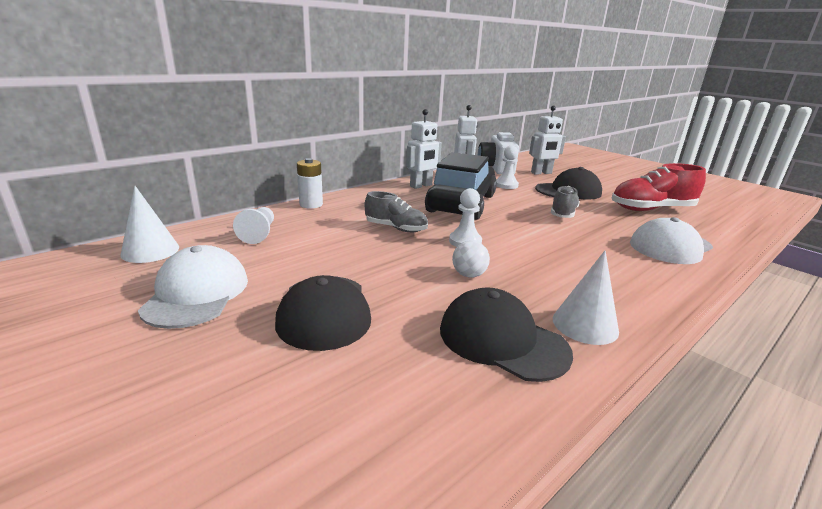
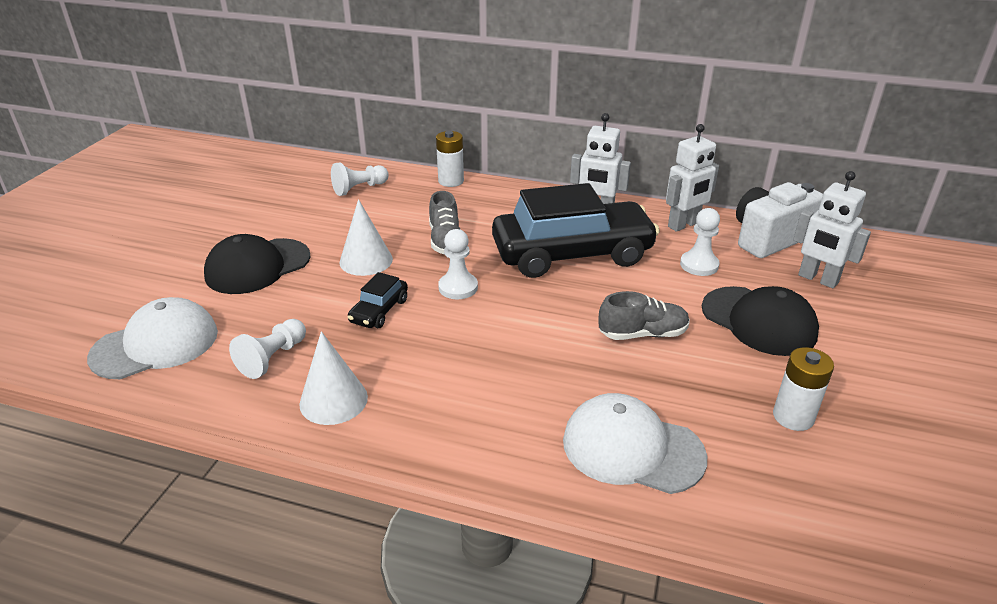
camera: 60 degrees right, 10 degrees up
(150, 250) = (289, 168): white cone -> white cone (366, 260)
(197, 293) = (245, 212): white cap -> white cap (155, 344)
(469, 275) = (379, 311): white ball -> black car
(502, 340) = (273, 358): black cap -> white pawn
(651, 209) = (793, 417): red shoe -> white battery

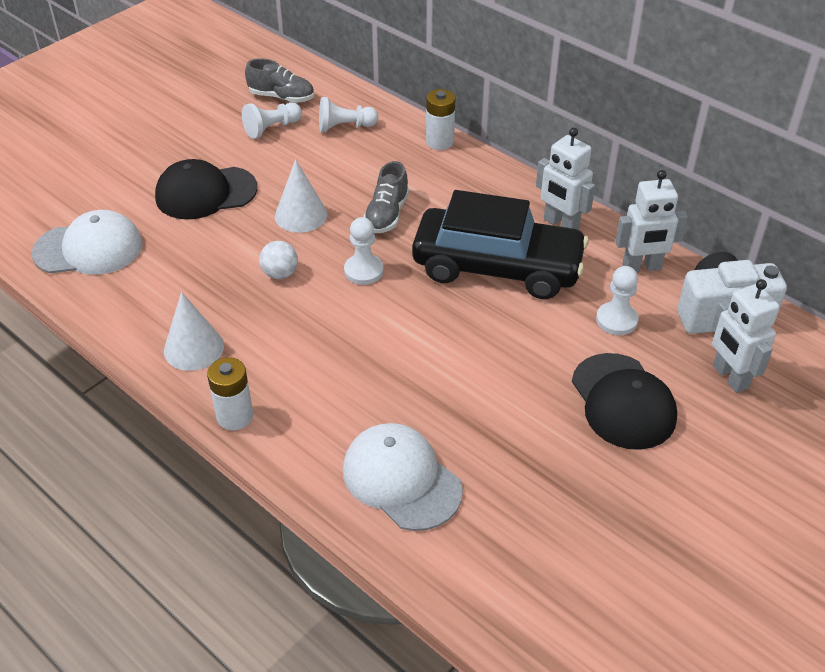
camera: 25 degrees right, 10 degrees up
(273, 358) = (169, 292): white pawn -> white pawn (272, 128)
(379, 311) = (280, 274): black car -> white ball
(642, 334) = (497, 376): grey shoe -> grey shoe (281, 97)
(793, 417) = (568, 505): white battery -> white battery (235, 416)

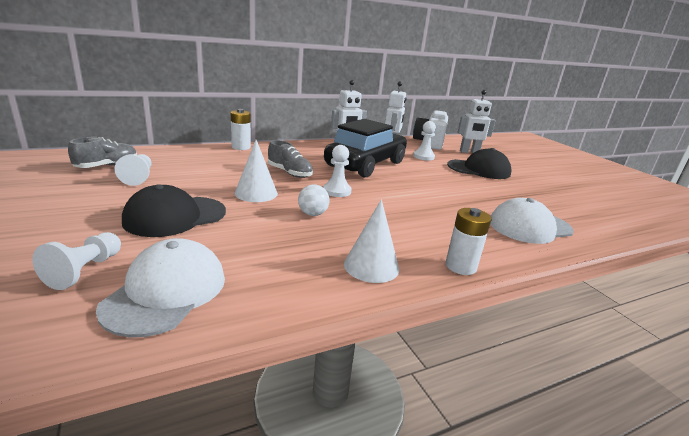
camera: 70 degrees left, 20 degrees down
(206, 193) = (175, 216): black cap -> black cap turned 45 degrees clockwise
(345, 127) = (182, 160): white pawn -> white pawn (84, 271)

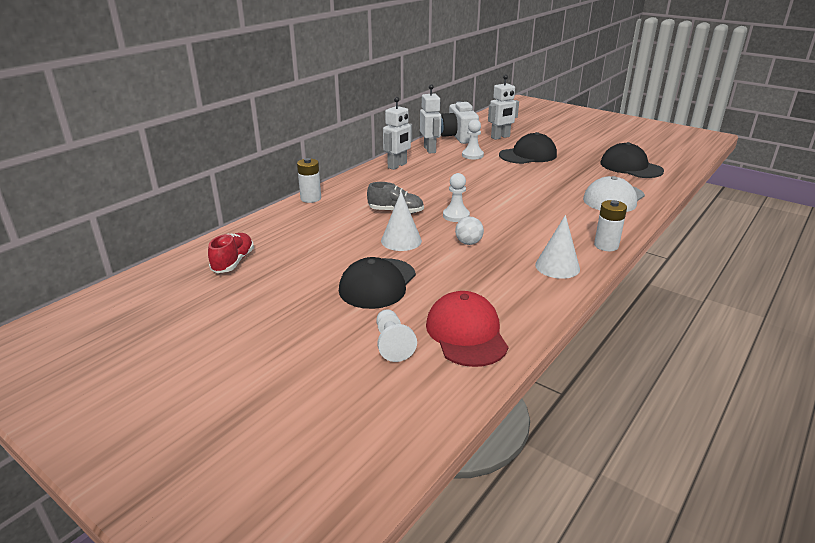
camera: 25 degrees left, 5 degrees up
(107, 166) = (233, 262): grey shoe -> red shoe
(138, 177) = (283, 262): white pawn -> none
(166, 292) = (466, 333): white cap -> red cap
(365, 164) = (440, 180): black car -> none
(586, 207) = (630, 167): none -> black cap

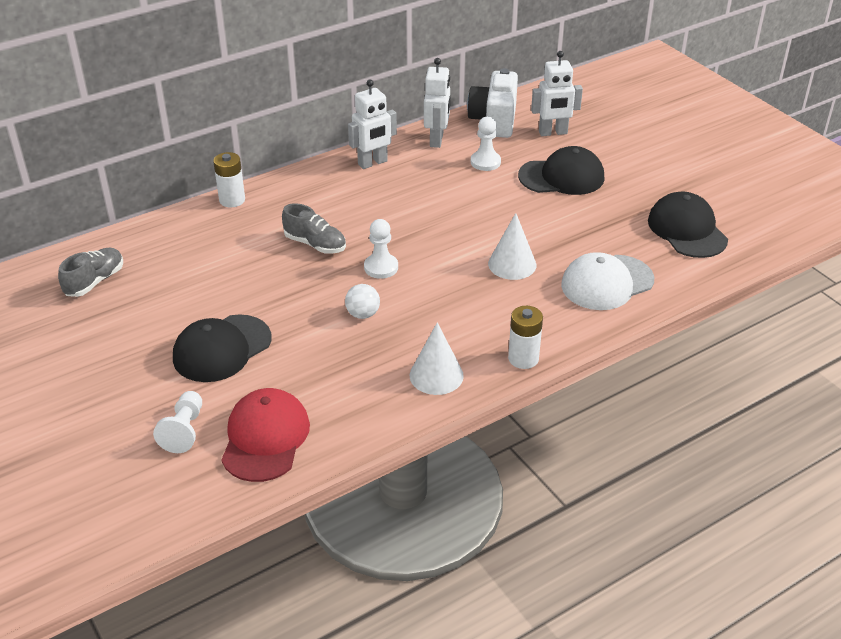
camera: 20 degrees right, 10 degrees up
(233, 262) = (95, 281): red shoe -> grey shoe
(401, 240) = (289, 292): white cone -> white cone (512, 264)

